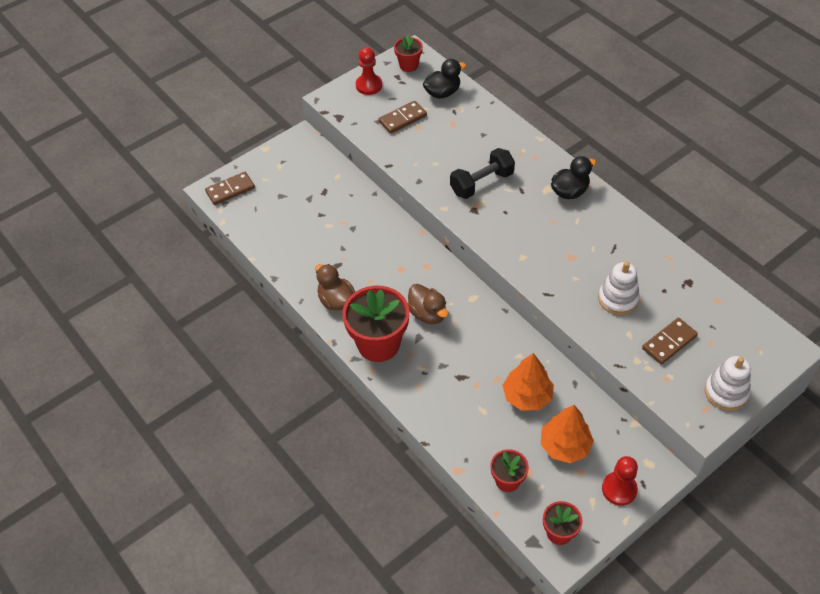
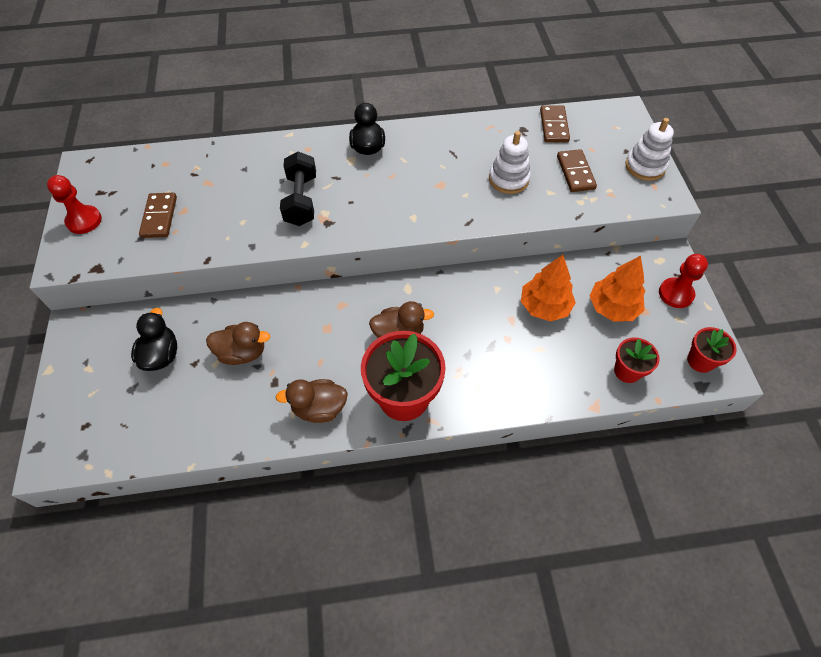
camera: 60 degrees left, 5 degrees up
(230, 190) = (70, 439): brown domino -> brown domino (554, 126)
(346, 234) = (242, 353): none -> brown duck
(408, 65) = (96, 176): red flower pot -> none
(442, 93) = (161, 170): black duck -> black duck (161, 355)

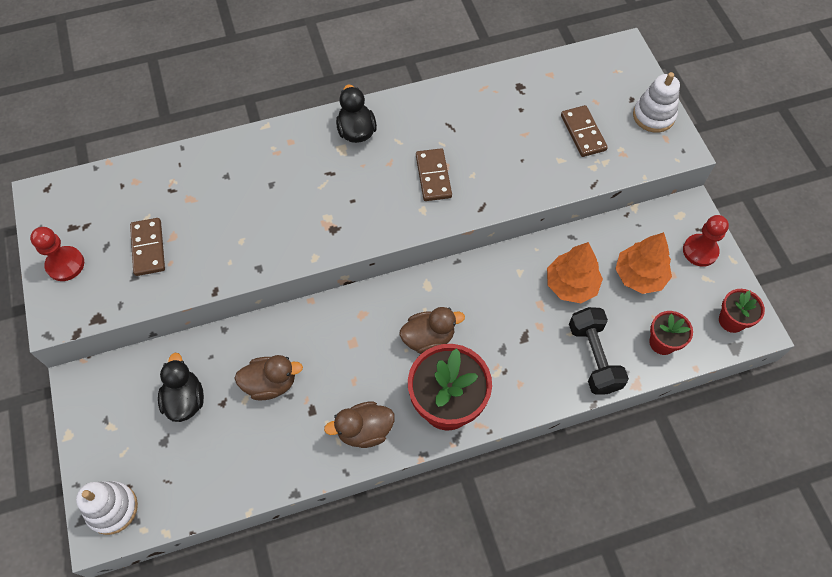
camera: 10 degrees left, 5 degrees up
(301, 200) = (298, 206): black dumbbell -> black dumbbell (593, 357)
(508, 179) = (514, 150): white stacking toy -> white stacking toy (112, 508)
(554, 126) = (552, 78): brown domino -> brown domino (433, 176)

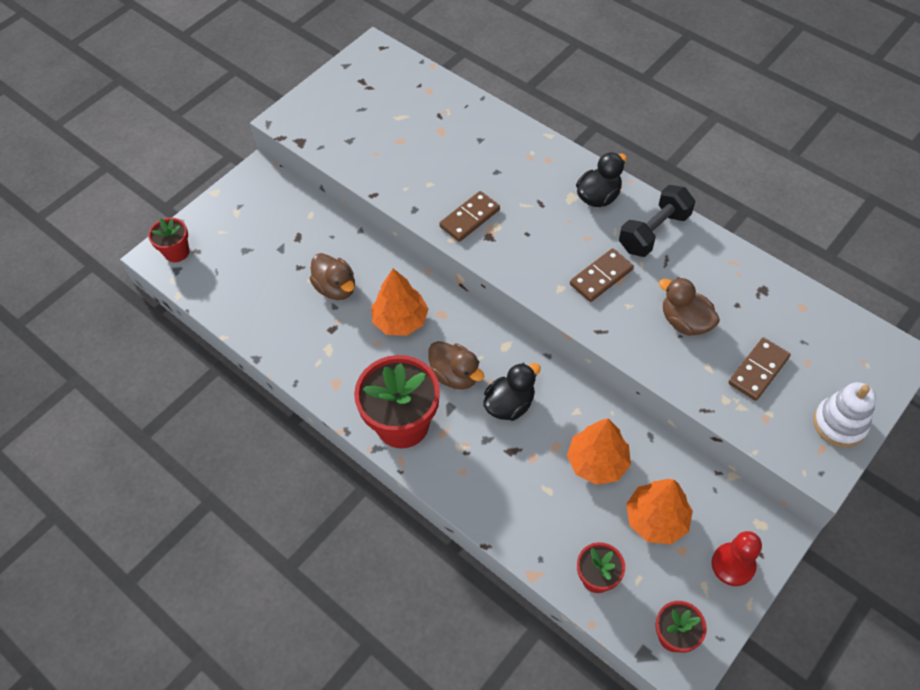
camera: 60 degrees right, 5 degrees down
(65, 264) = (329, 97): red pawn -> none
(112, 508) = (177, 252): white stacking toy -> red flower pot
(148, 248) = (379, 133): brown domino -> brown domino (470, 218)
(185, 399) = (286, 242): black duck -> black duck (510, 404)
(345, 349) = (400, 320): none -> orange tree
(364, 430) = (339, 375): brown duck -> brown duck (685, 322)
(593, 357) = (534, 521): black dumbbell -> black dumbbell (654, 232)

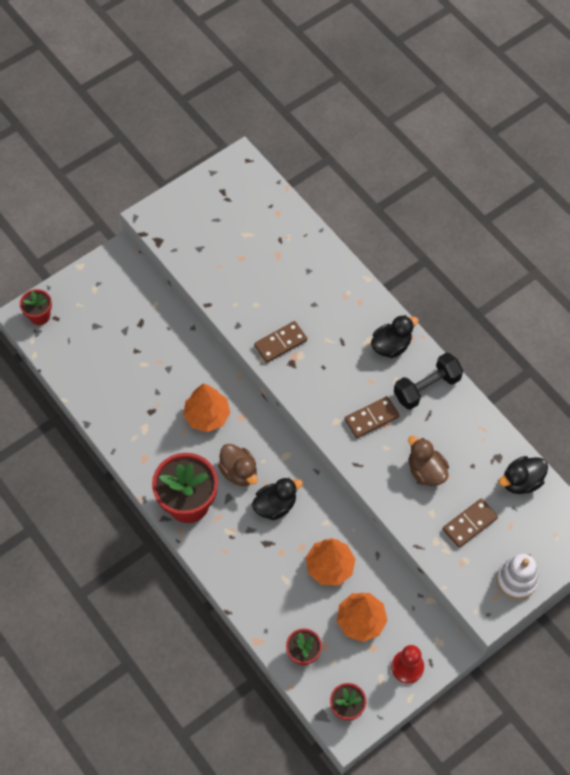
camera: 10 degrees right, 5 degrees up
(336, 288) = (162, 376): brown duck -> none
(800, 310) = (521, 481): none -> black duck

